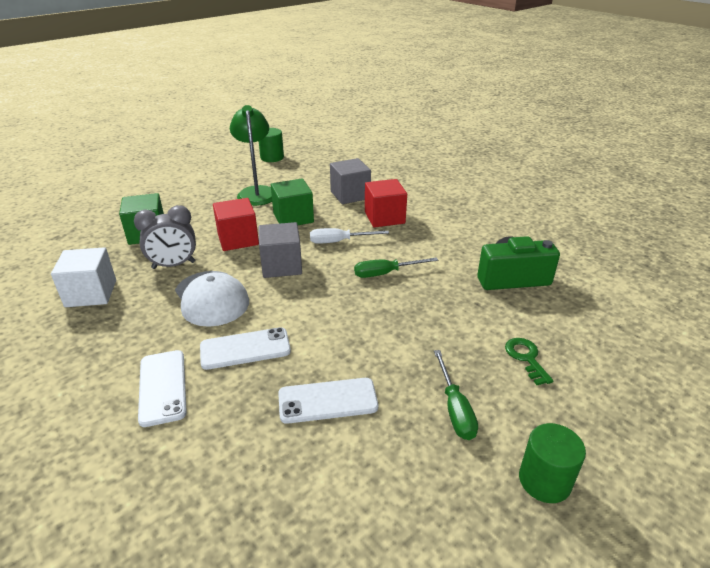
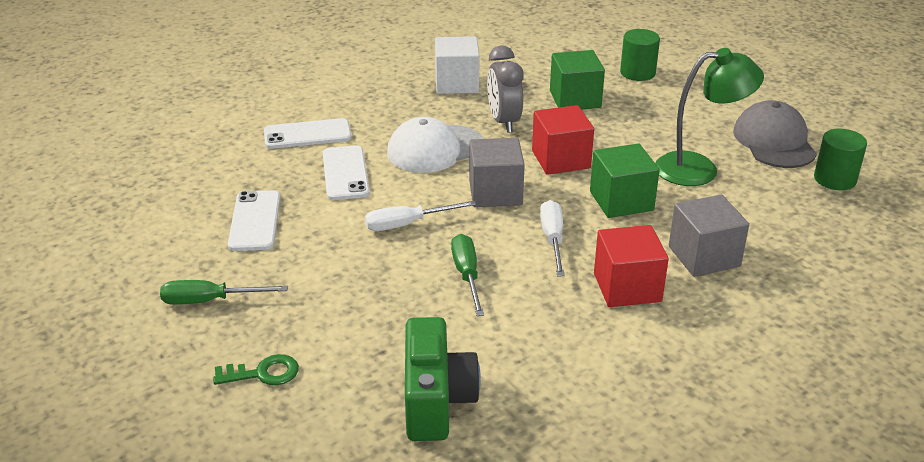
camera: 95 degrees right, 0 degrees up
(228, 169) = (774, 141): none -> grey cap
(326, 305) = (407, 224): none -> white screwdriver
(544, 481) = (98, 344): green cylinder -> green cylinder (637, 73)

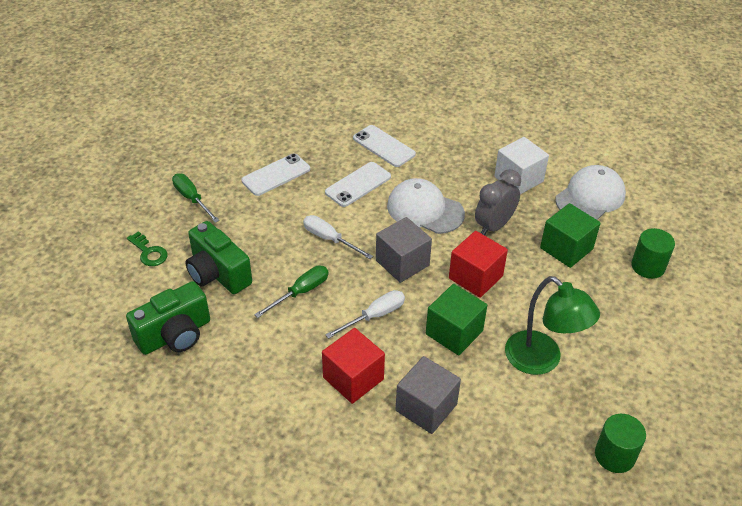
camera: 55 degrees right, 10 degrees up
(369, 327) = (218, 273): none -> green camera
(524, 61) = (590, 197): none -> white cap
(774, 141) = (633, 393): grey cap -> none

